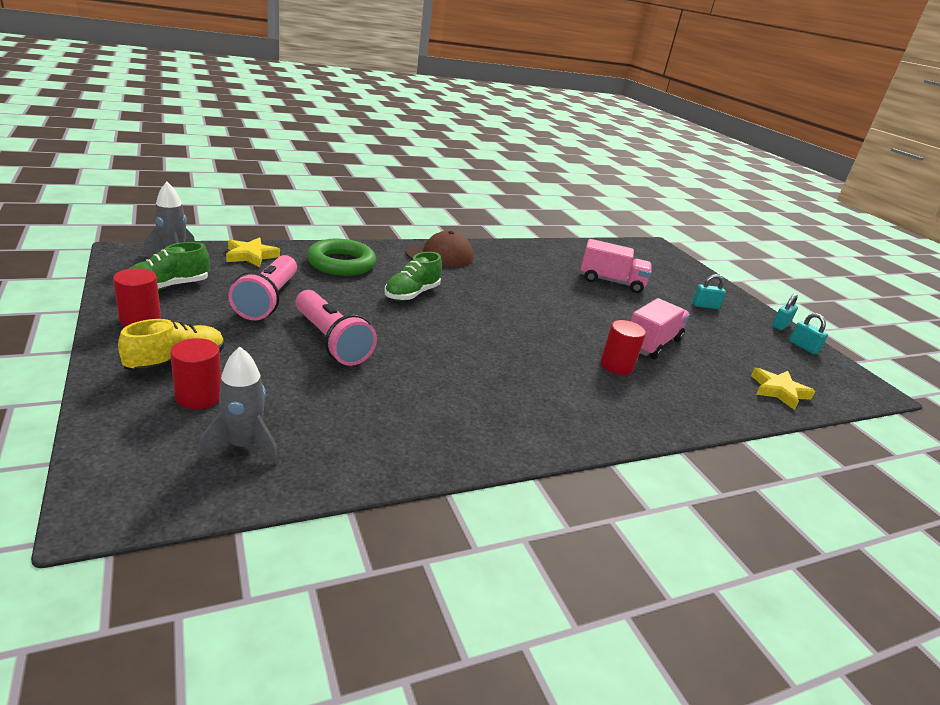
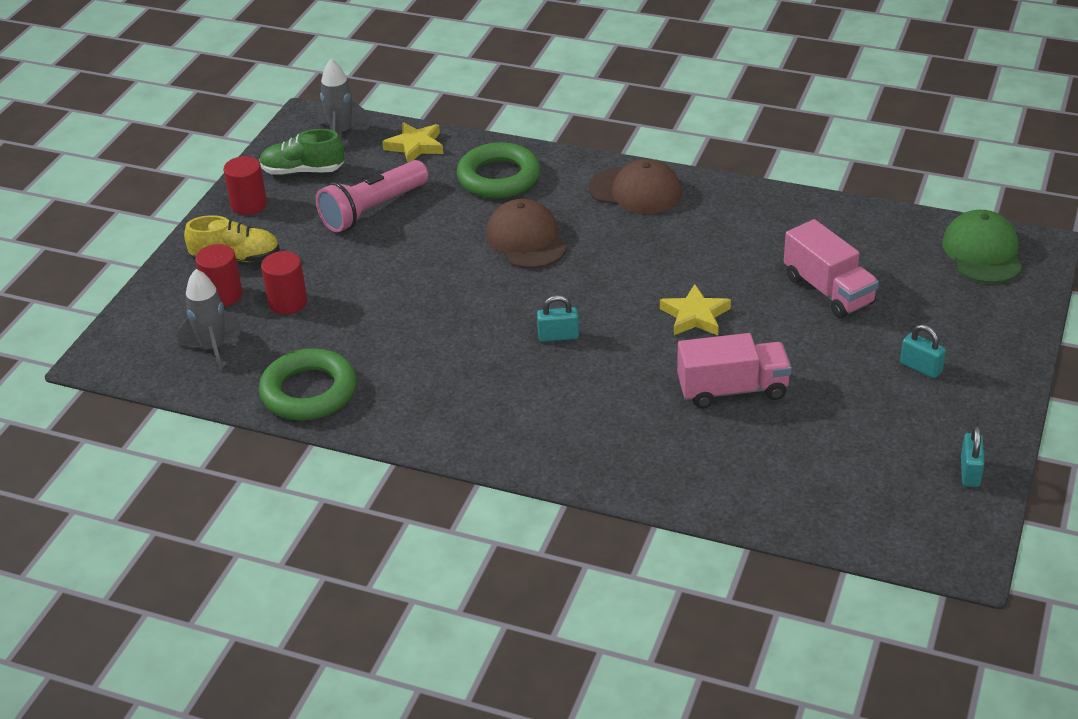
camera: 50 degrees right, 10 degrees up
(331, 341) = (378, 274): pink flashlight -> none
(390, 448) = (309, 392): none -> green ring
(412, 294) = (526, 239): green shoe -> brown cap
(616, 366) = (637, 399): red cylinder -> red cylinder (288, 302)
(642, 251) = (982, 252): none -> green cap
(779, 391) = (802, 502): yellow star -> yellow star (695, 316)
(780, 325) = (999, 433): turquoise padlock -> turquoise padlock (558, 336)

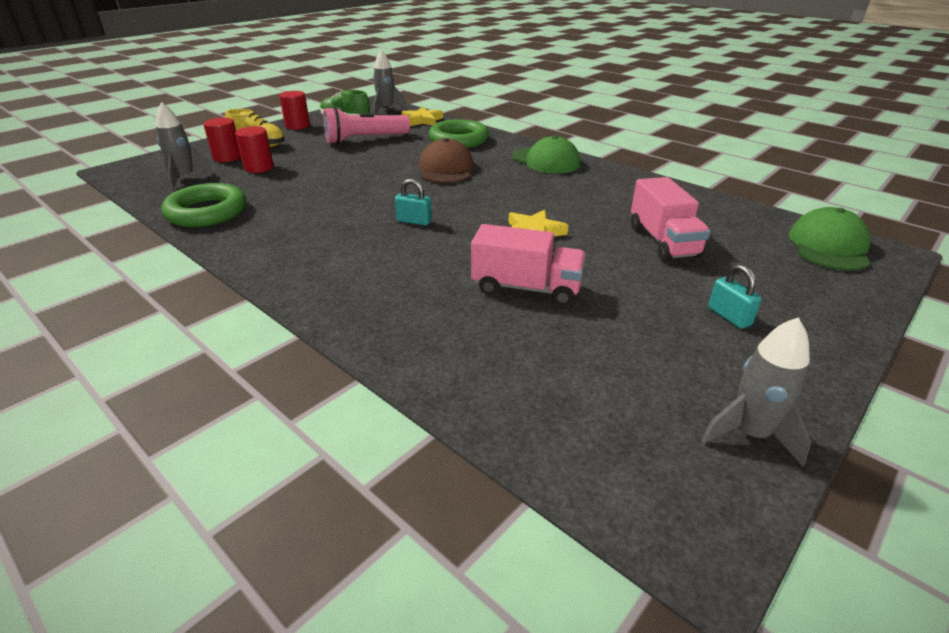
camera: 20 degrees right, 5 degrees down
(635, 191) = (546, 161): brown cap -> green cap
(970, 472) = (750, 434): turquoise padlock -> grey rocket

